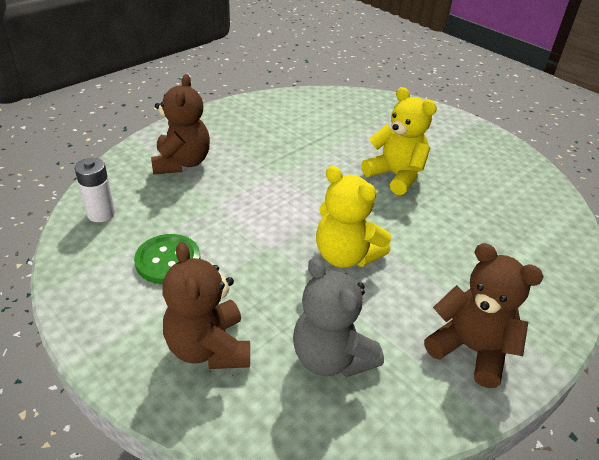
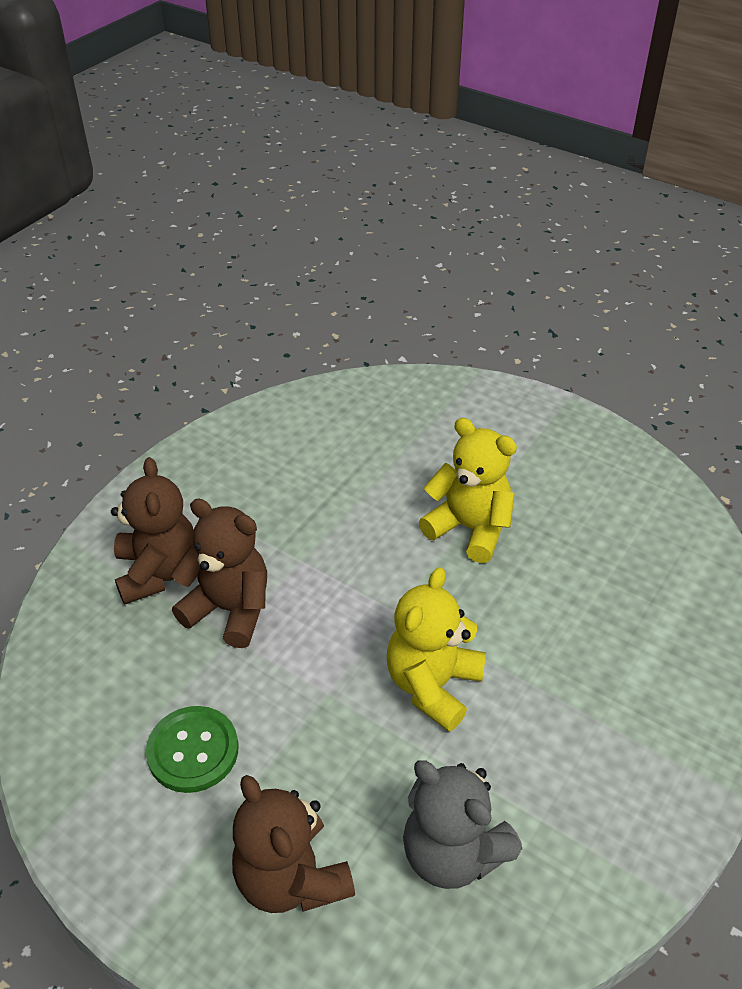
camera: 10 degrees left, 5 degrees up
(101, 214) = (70, 691): white battery -> none
(345, 256) = (433, 685): yellow teddy bear -> yellow teddy bear turned 90 degrees clockwise
(471, 349) = (623, 796): brown teddy bear -> brown teddy bear (229, 609)

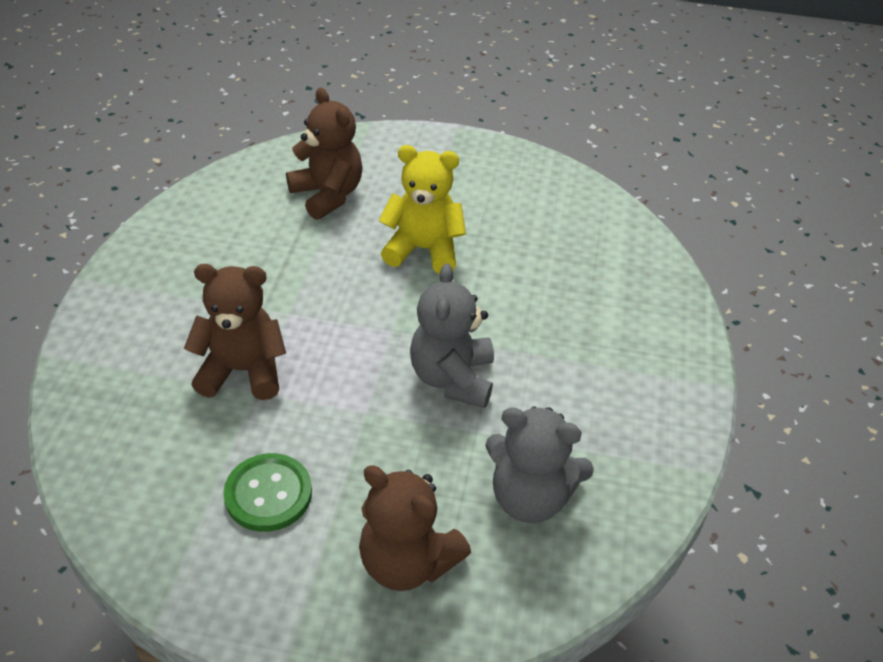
camera: 25 degrees left, 0 degrees up
(158, 571) = (156, 359): brown teddy bear -> brown teddy bear (327, 195)
(433, 685) = (452, 378): yellow teddy bear -> grey teddy bear

